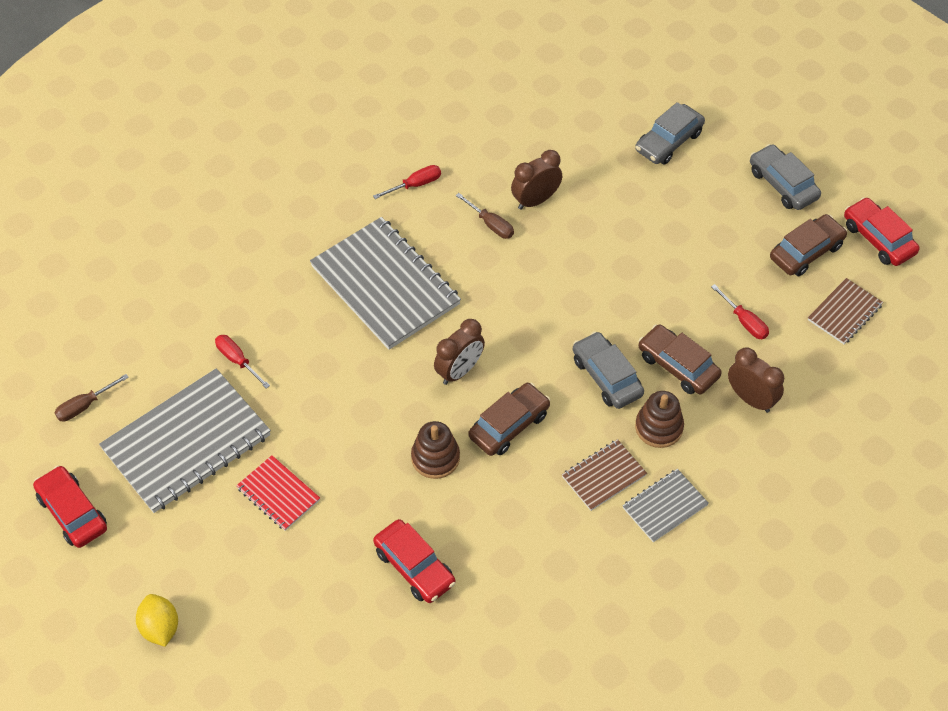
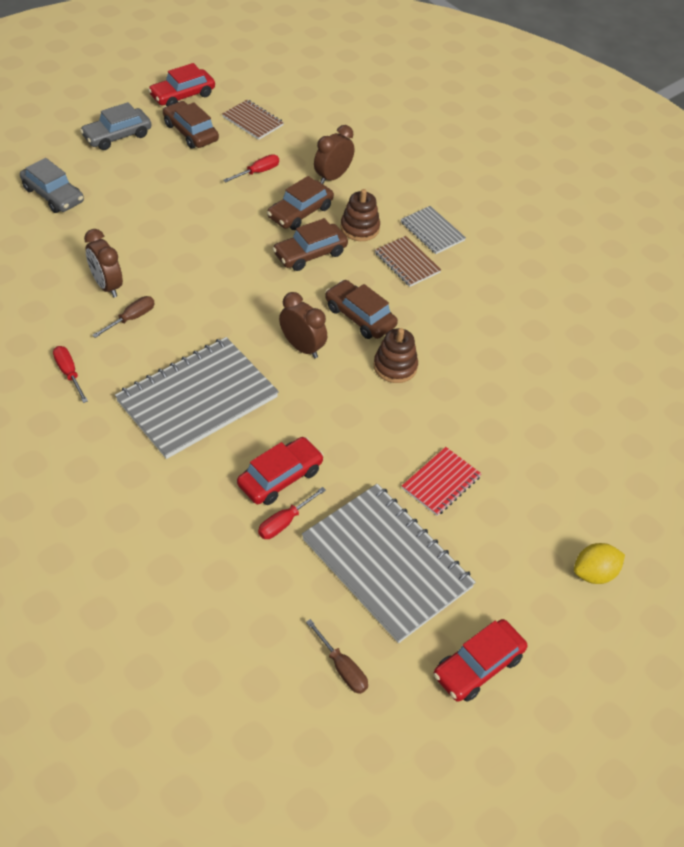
camera: 95 degrees left, 5 degrees down
(414, 567) = (504, 383): red car -> red car (280, 477)
(606, 377) = (310, 254): grey car -> brown car

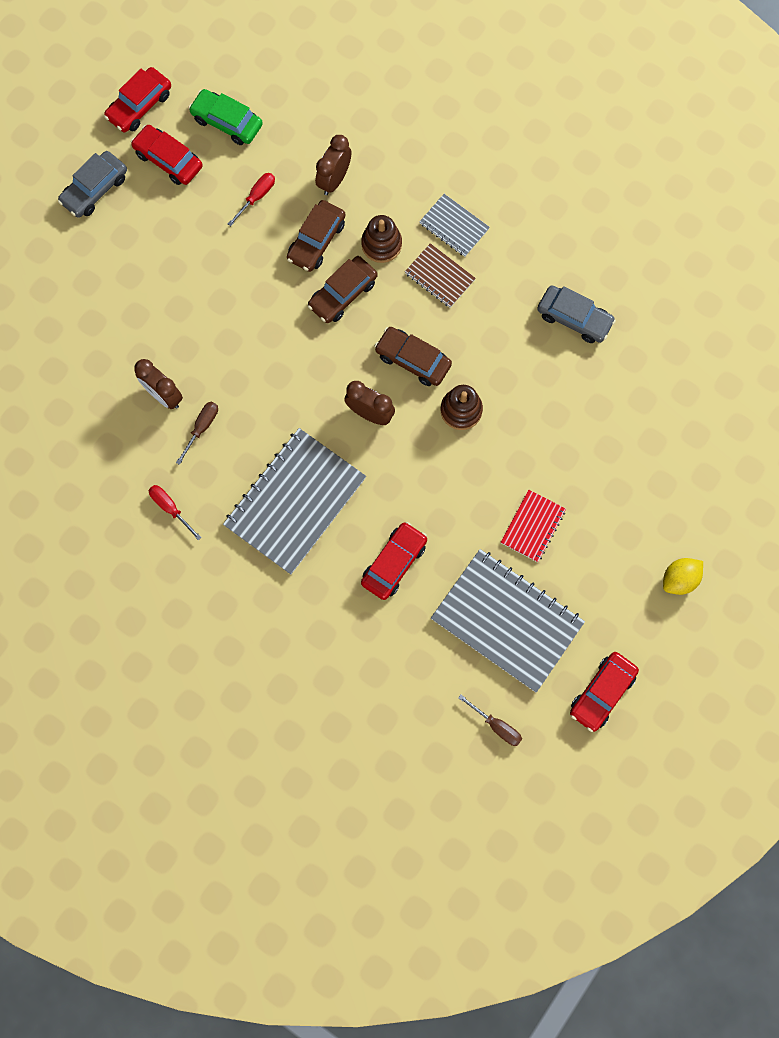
camera: 10 degrees left, 25 degrees up
(53, 195) = (64, 294): grey car -> grey car (574, 318)
(190, 132) = (168, 160): brown car -> red car
(253, 121) = (227, 122): brown notebook -> green car
(284, 522) = (411, 607): red screwdriver -> none

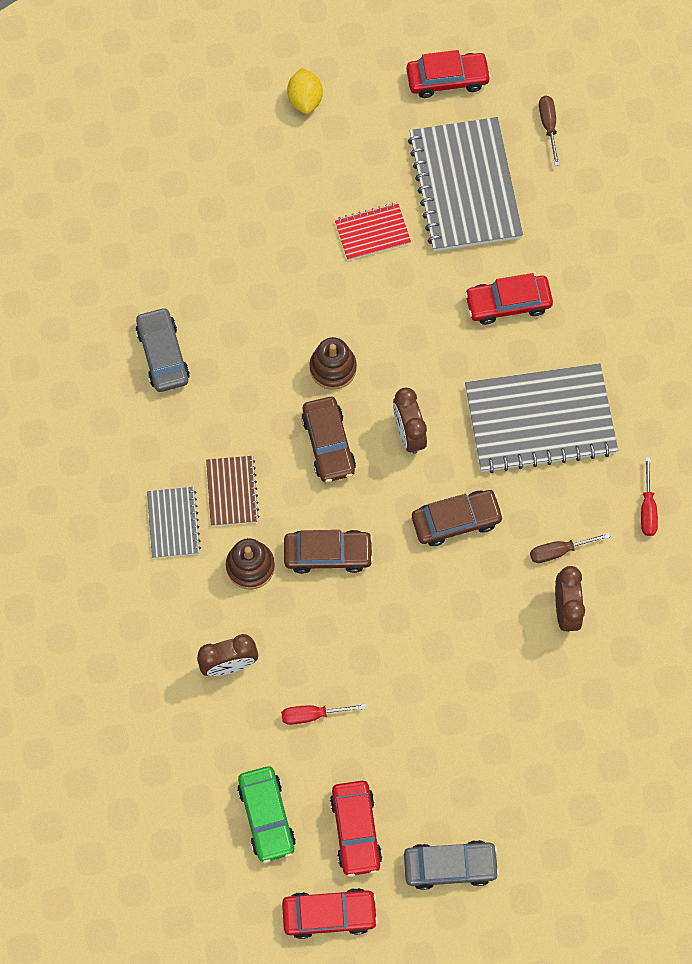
camera: 135 degrees left, 5 degrees down
(316, 241) = (302, 623): brown car -> brown car (456, 520)
(679, 579) = (305, 100): yellow lemon -> yellow lemon turned 75 degrees clockwise

